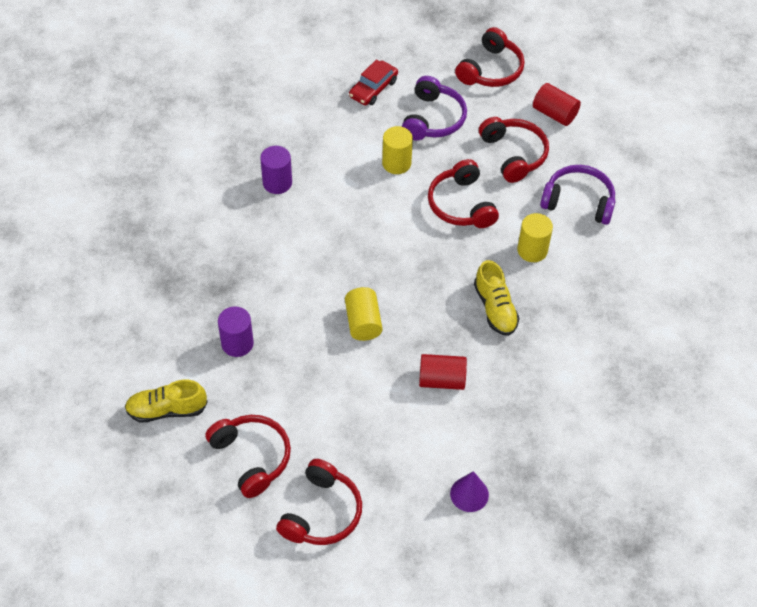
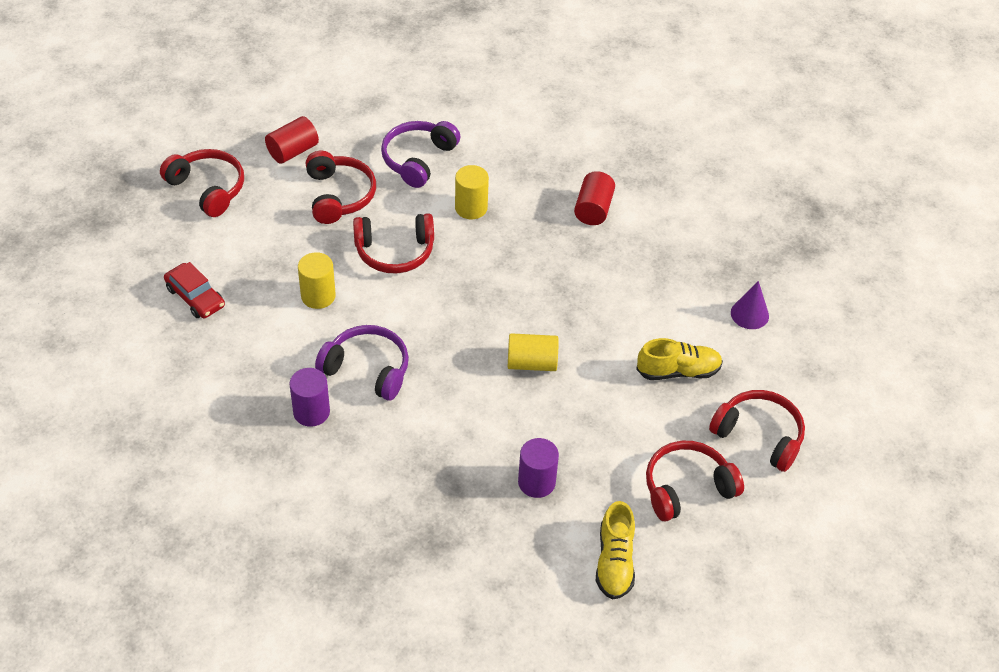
camera: 80 degrees left, 5 degrees down
(433, 119) = (263, 252): purple headphones -> purple headphones (367, 369)
(441, 380) = (616, 310): red cylinder -> red cylinder (593, 209)
(495, 308) = (537, 251): yellow shoe -> yellow shoe (678, 371)
(513, 154) = (338, 195): red headphones -> red headphones turned 90 degrees clockwise

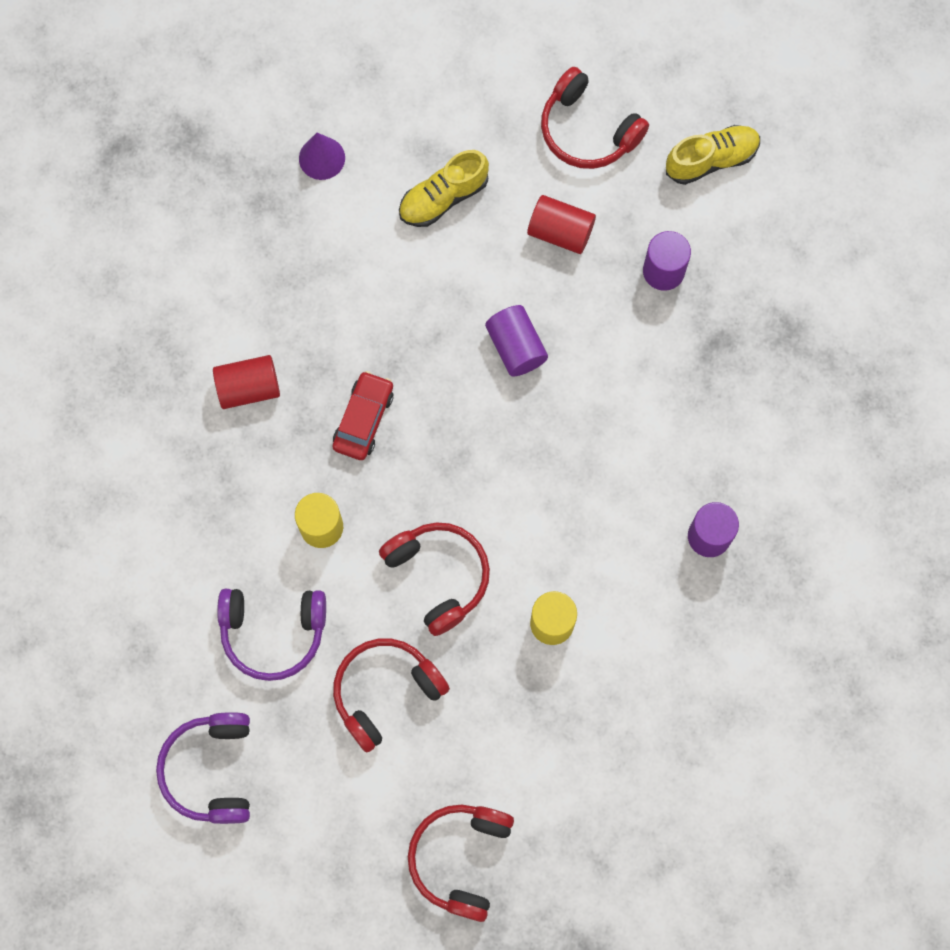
camera: 115 degrees left, 25 degrees up
(195, 297) = (631, 760): red car -> red car (363, 419)
(293, 151) = (341, 794): red cylinder -> red cylinder (560, 232)
(367, 369) = (622, 510): purple headphones -> purple headphones (212, 770)
(532, 363) = (516, 347): yellow cylinder -> purple cylinder
(678, 371) = (443, 197): yellow shoe -> yellow shoe turned 90 degrees counterclockwise
(759, 436) = (484, 89): red headphones -> none

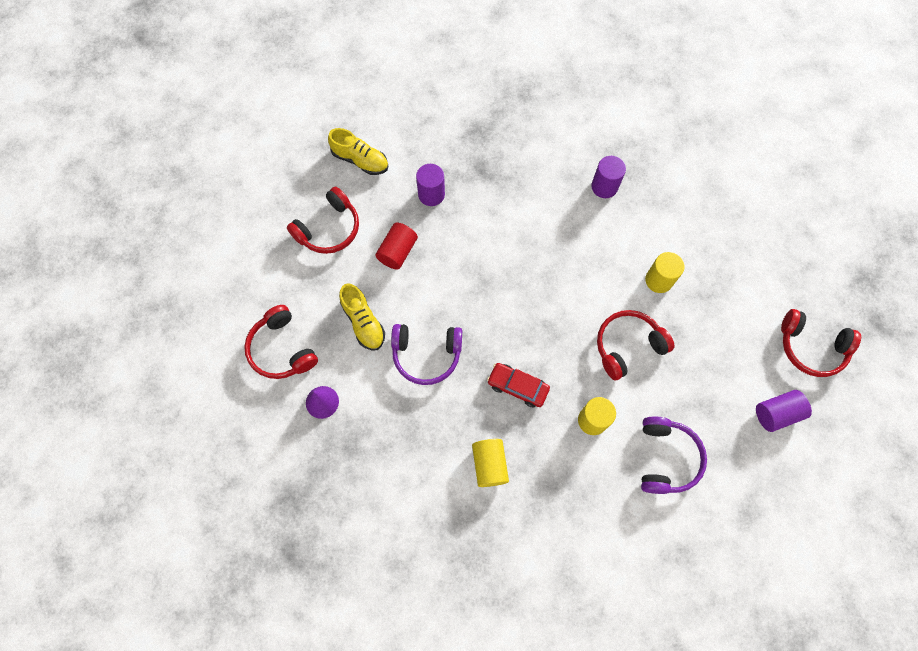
camera: 85 degrees left, 5 degrees down
(212, 770) = (763, 507): purple headphones -> purple headphones (426, 355)
(249, 388) = (489, 465): red cylinder -> yellow cylinder
(386, 692) = (706, 386): red headphones -> red headphones (282, 349)
(516, 347) = (474, 285): purple cylinder -> purple cylinder (776, 413)
(711, 160) = (360, 160): yellow shoe -> yellow shoe turned 135 degrees clockwise

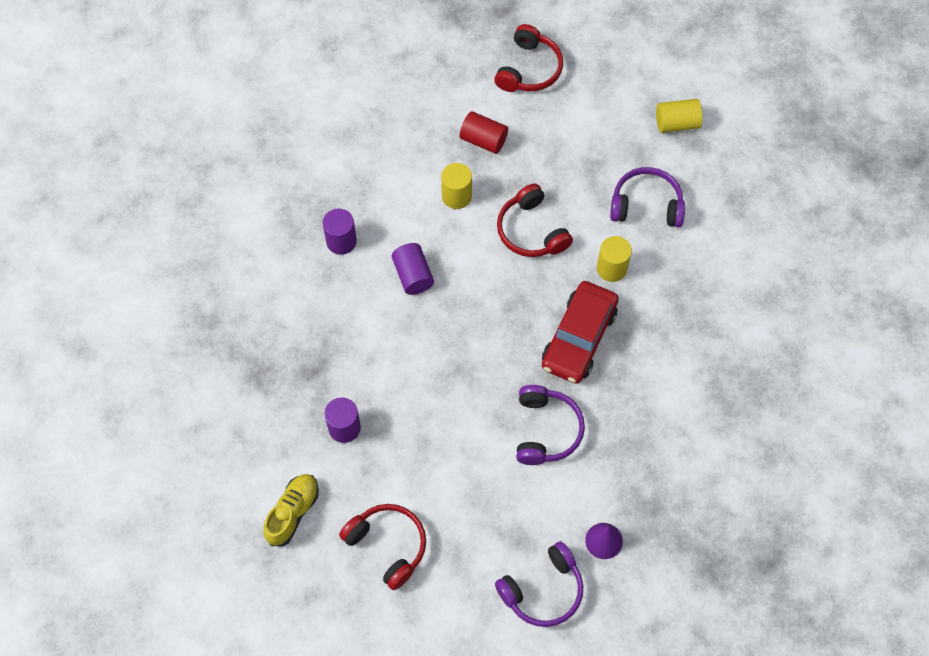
camera: 90 degrees left, 5 degrees down
(282, 349) = (543, 590): red headphones -> purple headphones
(363, 322) = (508, 500): yellow shoe -> none
(397, 252) = (419, 464): red cylinder -> red cylinder (483, 140)
(489, 465) = (663, 367): yellow cylinder -> yellow cylinder (677, 123)
(517, 387) = (579, 338): red car -> red car, size x1.65
(776, 413) = (597, 107): purple cylinder -> purple cylinder (413, 275)

